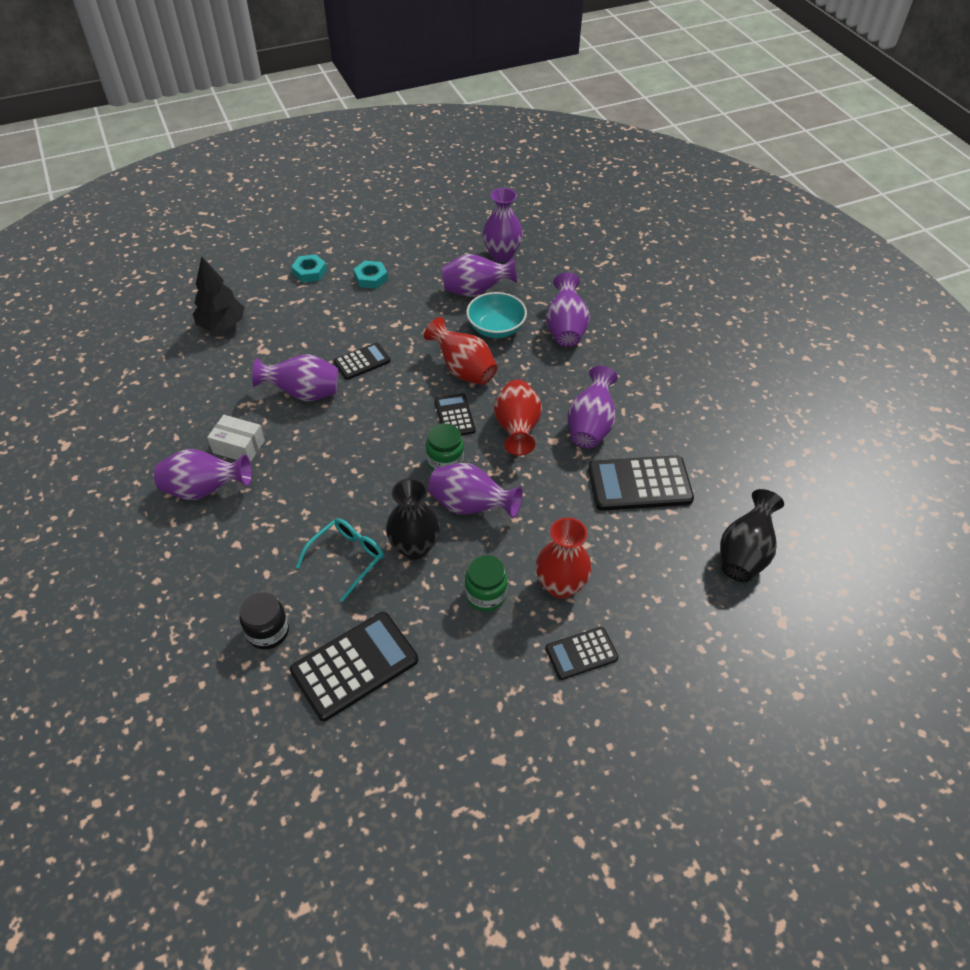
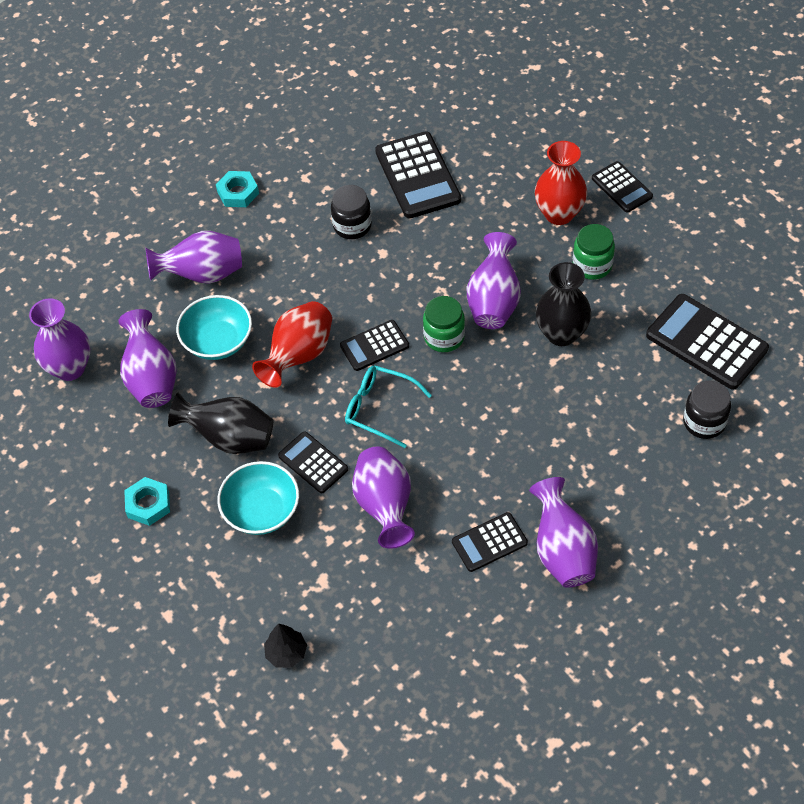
camera: 100 degrees left, 5 degrees up
(222, 325) = (286, 653): black tree -> black tree, size x0.59
(239, 446) = (489, 542): white box -> black calculator
(309, 272) = (150, 585): turquoise nut -> turquoise nut (238, 192)
(336, 329) = (261, 511): none -> turquoise bowl
(346, 559) = (597, 386): turquoise glasses -> turquoise glasses (380, 409)
(517, 429) = (377, 286): red vase -> none
(590, 426) = (352, 226): purple vase -> black jar
(744, 554) = (473, 95): black vase -> black vase (230, 438)

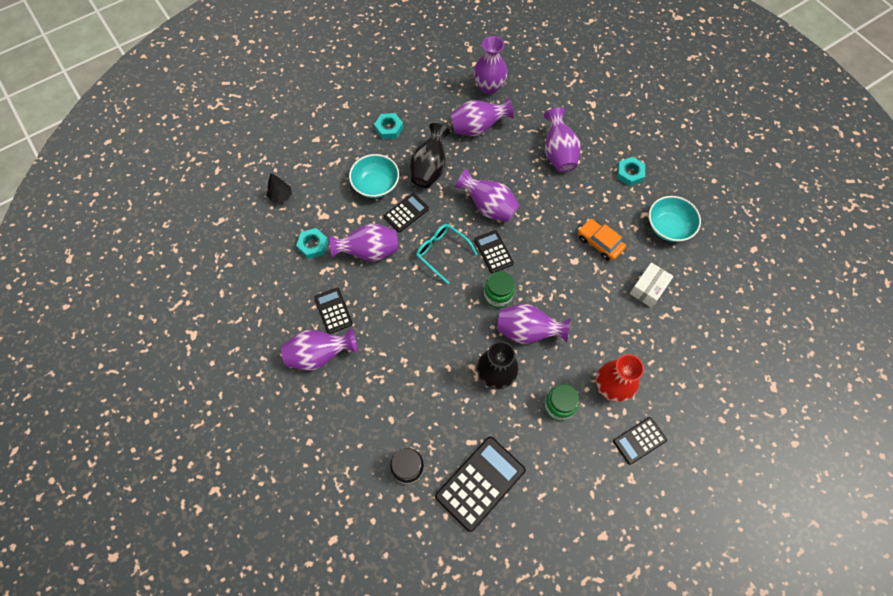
camera: 90 degrees right, 10 degrees up
(218, 341) = (503, 162): turquoise bowl -> turquoise bowl (668, 227)
(299, 356) = (488, 207): red vase -> purple vase
(352, 226) = (599, 243): black jar -> orange car
(378, 588) = (313, 245): none -> turquoise nut
(380, 409) = (442, 253): turquoise glasses -> turquoise glasses turned 75 degrees counterclockwise
(418, 176) = (648, 288): black calculator -> white box

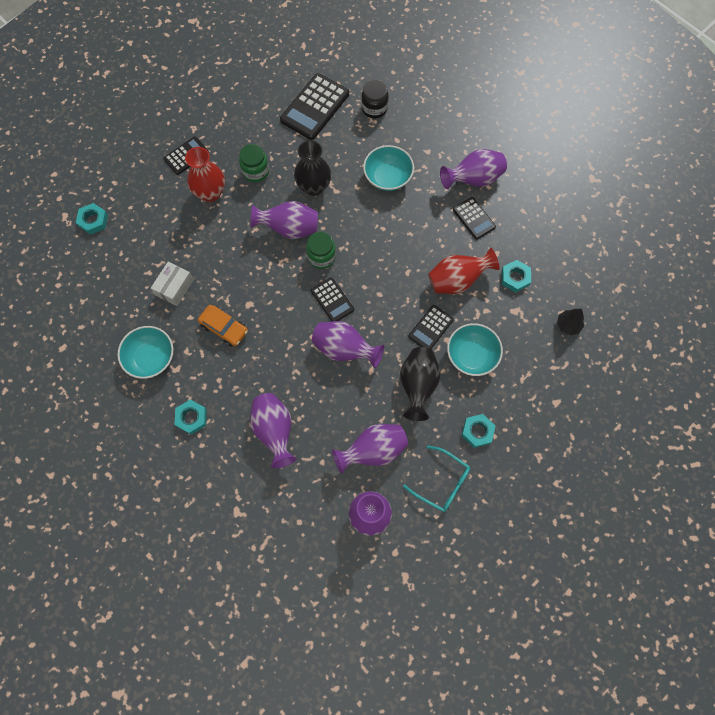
camera: 170 degrees right, 5 degrees up
(369, 251) = (457, 280): purple vase -> red vase
(412, 373) = (388, 177): none -> turquoise bowl
(442, 253) = (383, 291): turquoise glasses -> turquoise glasses (441, 482)
(740, 376) = (93, 220): none -> turquoise nut

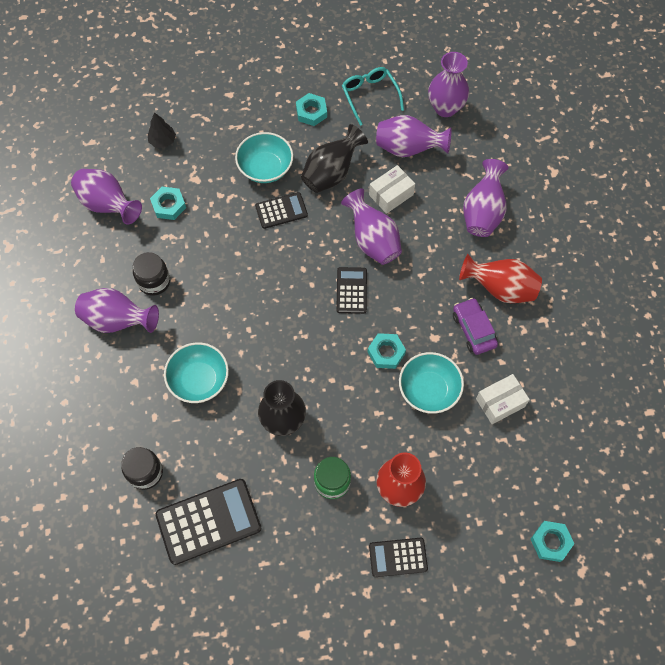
camera: 145 degrees left, 5 degrees down
(151, 358) = (562, 345): turquoise bowl -> turquoise bowl (428, 390)
(191, 418) = (552, 267): turquoise nut -> turquoise nut (386, 353)
(224, 328) = (473, 329): orange car -> purple car
(289, 228) = (342, 390): purple vase -> purple vase (108, 205)
(321, 257) = (331, 339): green jar -> none
(357, 398) = (391, 195): none -> white box
(457, 280) = (221, 236): red vase -> red vase (500, 289)
(474, 218) = (154, 282): black calculator -> black jar

